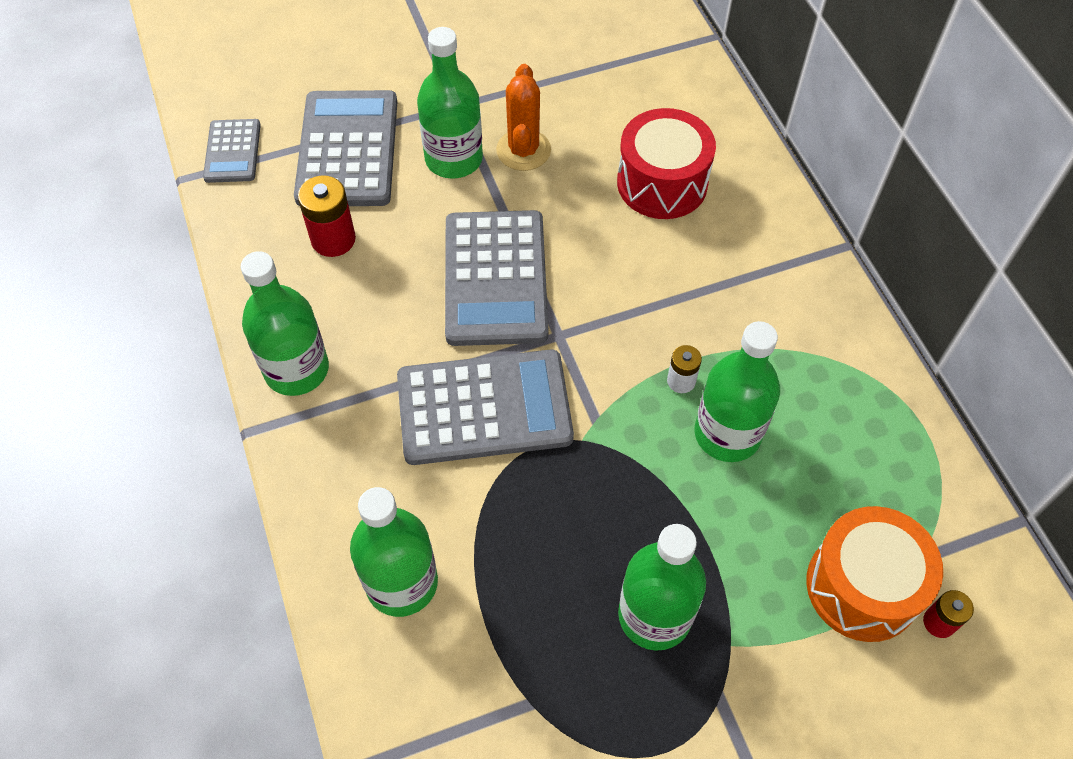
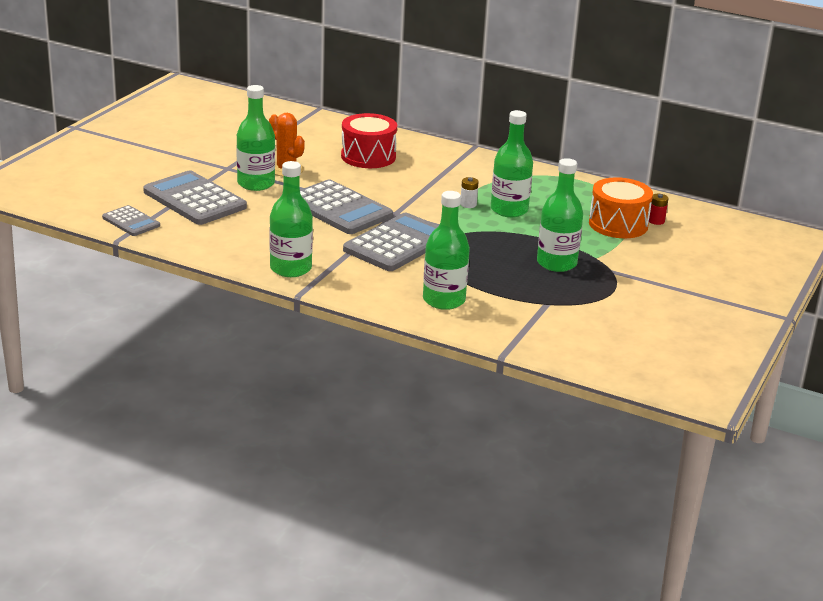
camera: 45 degrees left, 30 degrees down
(333, 239) = (238, 227): red battery -> none

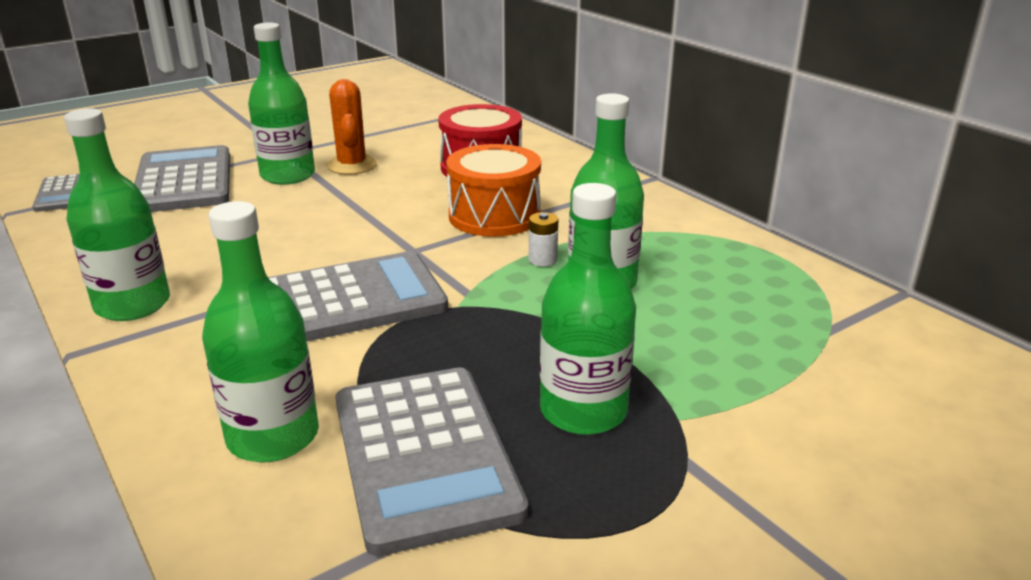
camera: 30 degrees right, 0 degrees up
(339, 209) = (341, 228): grey calculator -> grey calculator (424, 455)
(618, 224) = (788, 355): orange drum -> orange drum (494, 216)
(656, 221) = (879, 366): red battery -> none

